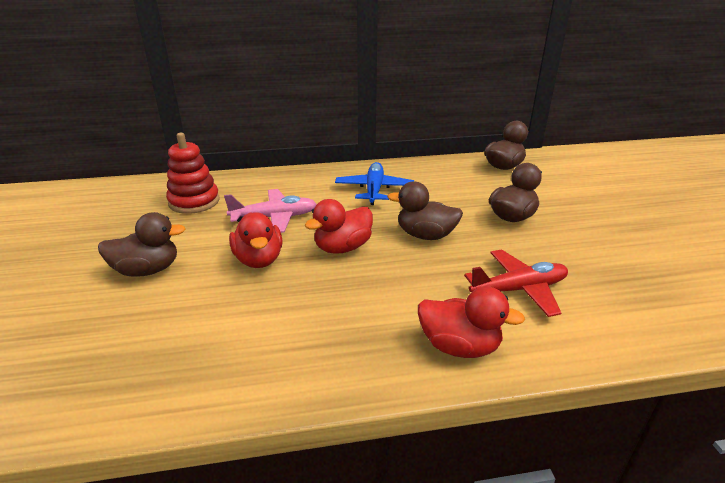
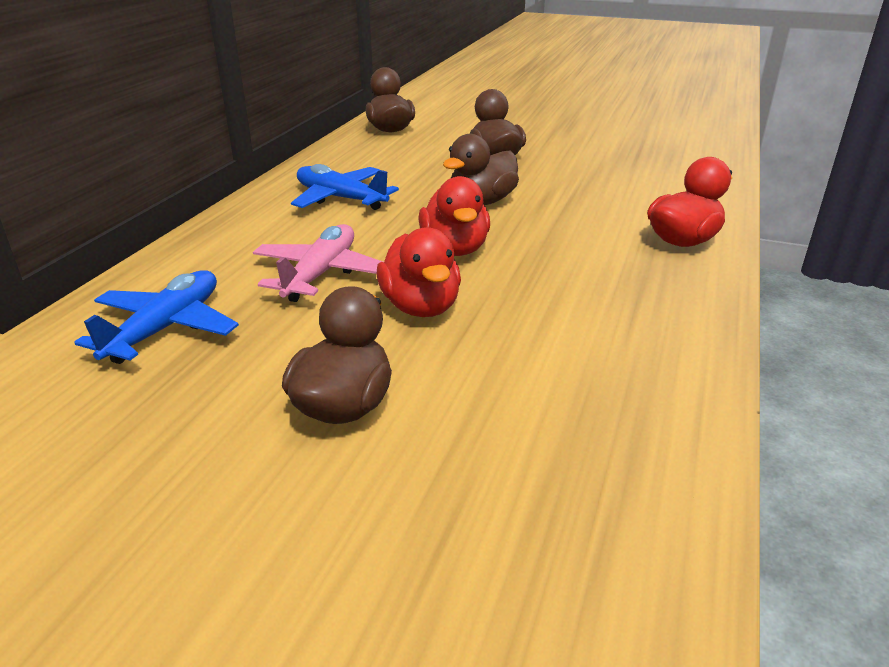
camera: 60 degrees left, 0 degrees up
(194, 202) = (166, 328): red stacking toy -> blue plane
(259, 260) = (421, 307): red duck -> red duck turned 60 degrees clockwise
(519, 289) = (618, 193): red plane -> none

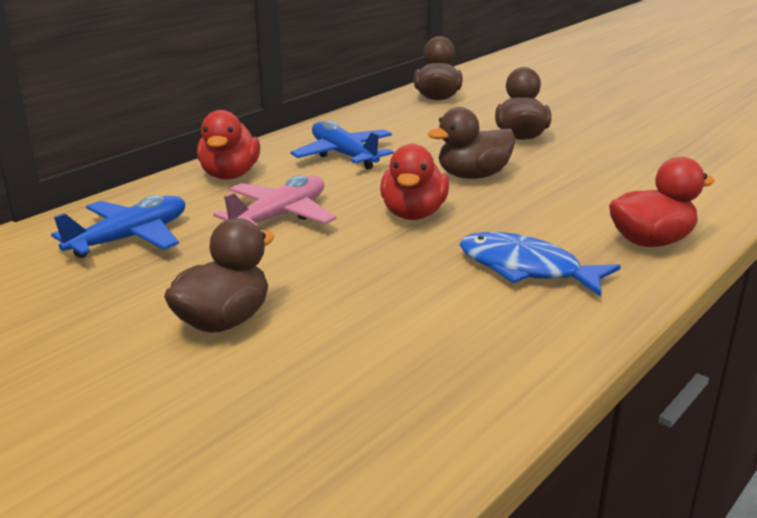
camera: 20 degrees right, 5 degrees down
(421, 307) = (344, 257): red duck -> red duck (230, 175)
(601, 287) = (526, 269): none -> blue fish

